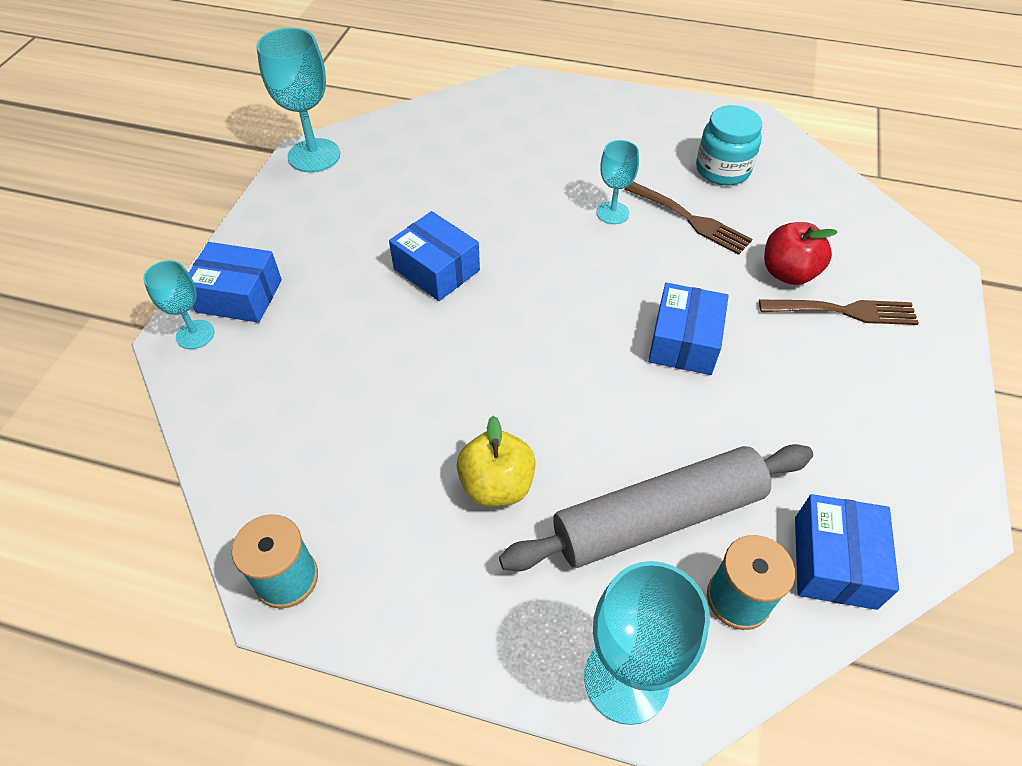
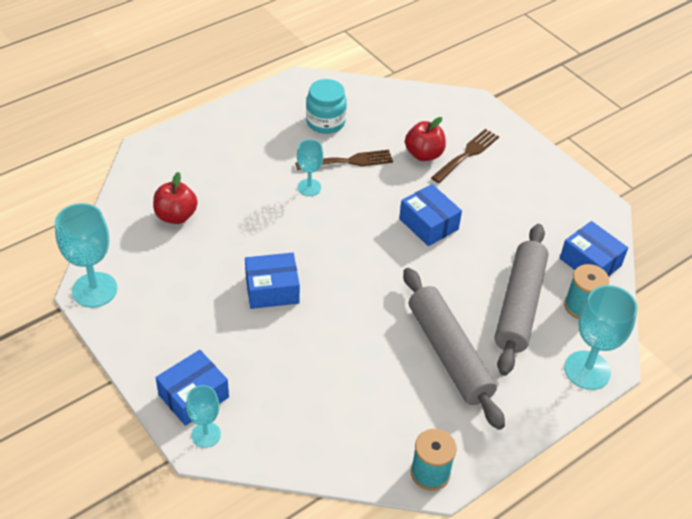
camera: 55 degrees left, 5 degrees down
(460, 149) = (176, 216): none -> red apple
(497, 485) = (448, 354): yellow apple -> grey rolling pin

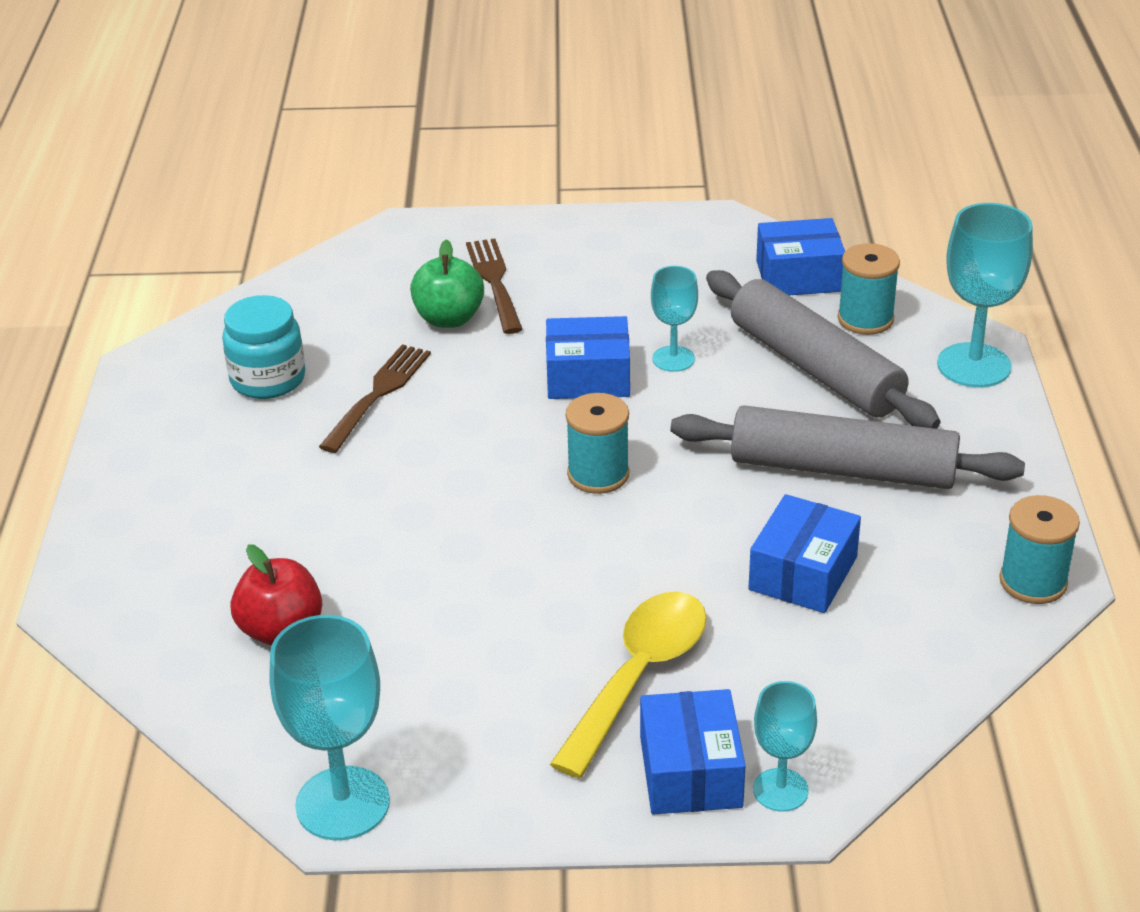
camera: 50 degrees left, 10 degrees down
(239, 347) = (638, 676): none -> yellow spoon
(272, 290) = (555, 589): blue box -> blue box (803, 573)
(309, 187) = (386, 457): turquoise goblet -> turquoise goblet (673, 359)
(361, 264) = (598, 474): none -> turquoise spool
(424, 154) = (449, 319): red apple -> green apple

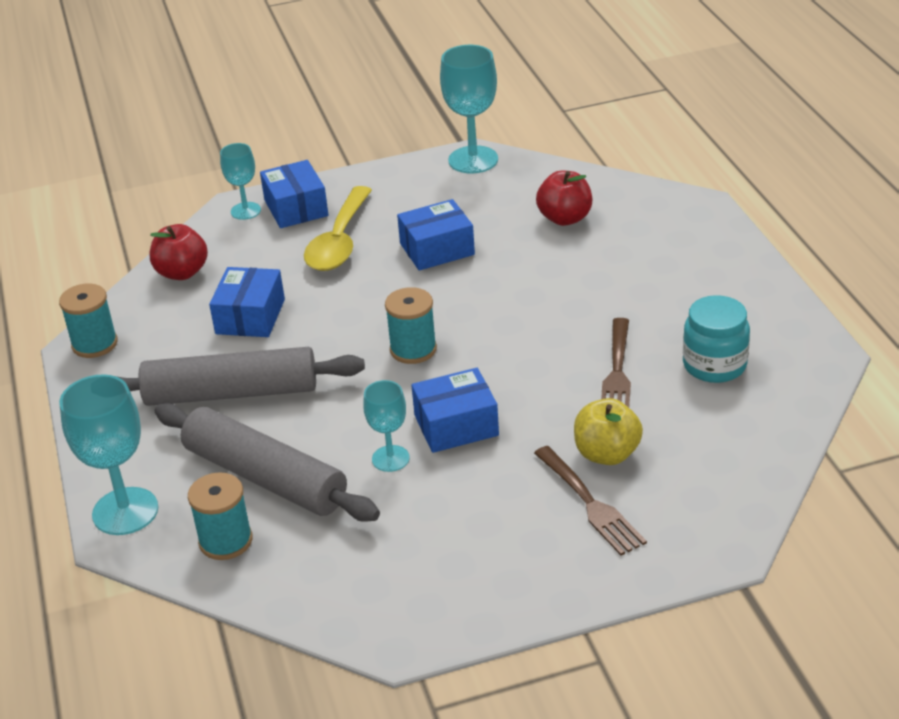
camera: 165 degrees right, 0 degrees up
(449, 319) = (607, 454): green apple -> yellow apple
(799, 276) = (297, 580): blue box -> blue box (437, 249)
(901, 679) = (182, 272): none -> red apple

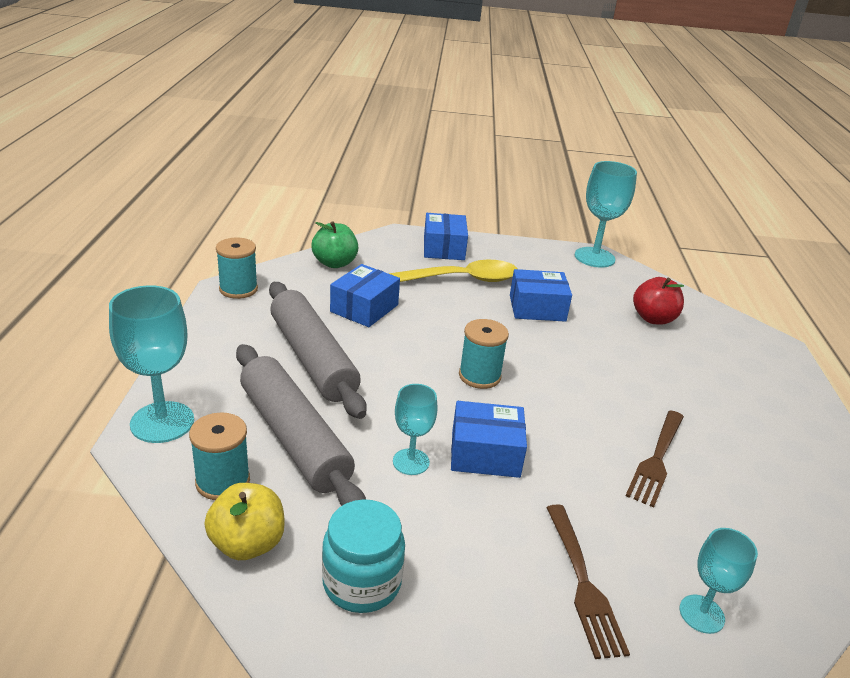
camera: 15 degrees right, 5 degrees down
(182, 272) = (335, 263): red apple -> green apple
(231, 393) = (313, 358): grey rolling pin -> grey rolling pin turned 45 degrees clockwise
(245, 211) = (406, 239): turquoise goblet -> turquoise goblet (701, 614)
(339, 241) = (463, 279): yellow spoon -> yellow spoon turned 135 degrees counterclockwise
(607, 454) = (619, 536): yellow apple -> yellow apple (247, 544)
(714, 365) = (757, 487): turquoise jar -> turquoise jar (362, 582)

